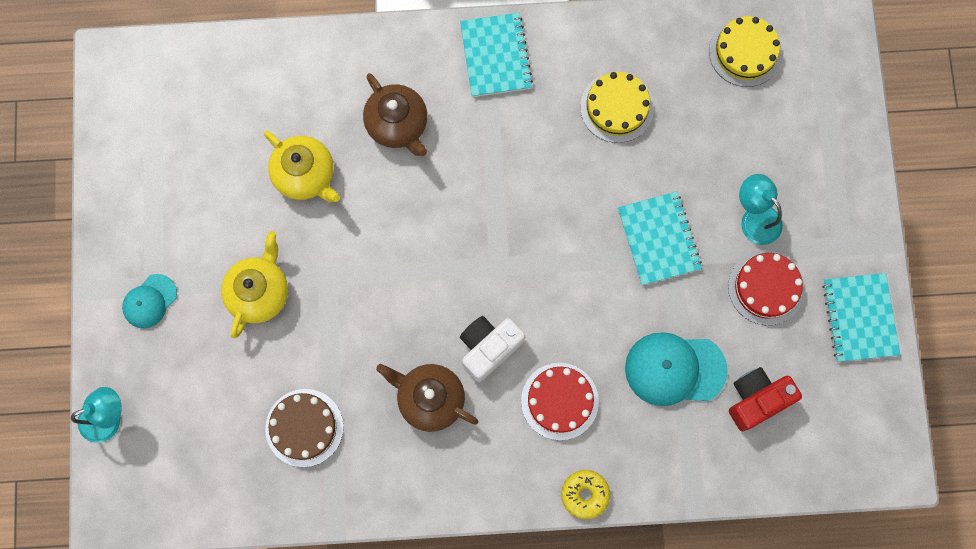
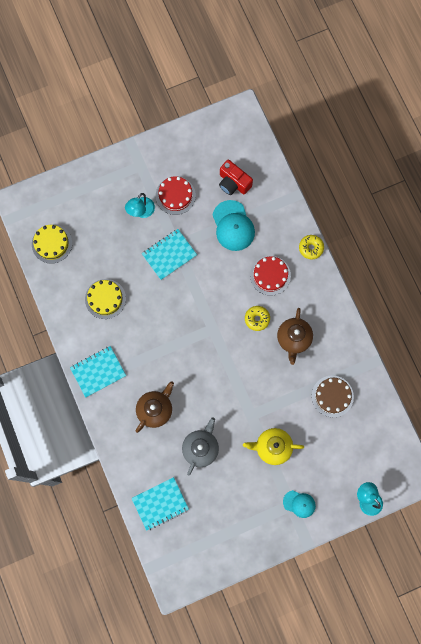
camera: 110 degrees left, 0 degrees up
(305, 175) = (201, 448): yellow teapot -> grey teapot
(489, 348) = (257, 319): white camera -> yellow donut
(859, 318) = (174, 147): turquoise notebook -> turquoise notebook (160, 503)

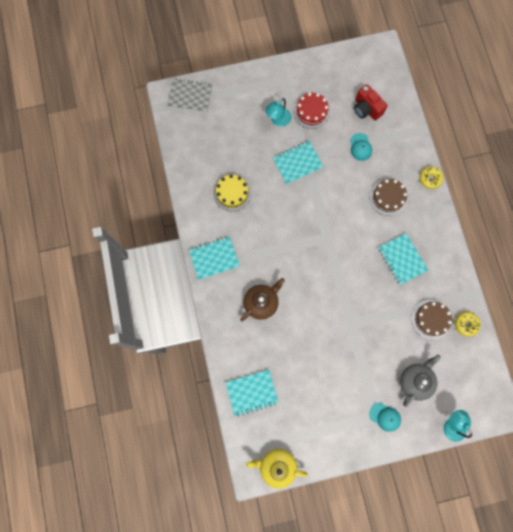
camera: 10 degrees right, 0 degrees up
(42, 201) = (190, 96): none -> grey notebook
(52, 243) = (192, 135): yellow cake -> none
(201, 448) = (298, 346): grey teapot -> grey teapot (415, 380)
(233, 226) = (360, 147): turquoise cap -> turquoise cap, size x0.59
(257, 319) = (370, 235): yellow donut -> yellow donut (465, 324)
(270, 275) = (388, 197): red cake -> brown cake
(272, 447) = (367, 357): yellow teapot -> yellow teapot (276, 466)
(293, 339) = (402, 259): brown teapot -> turquoise notebook

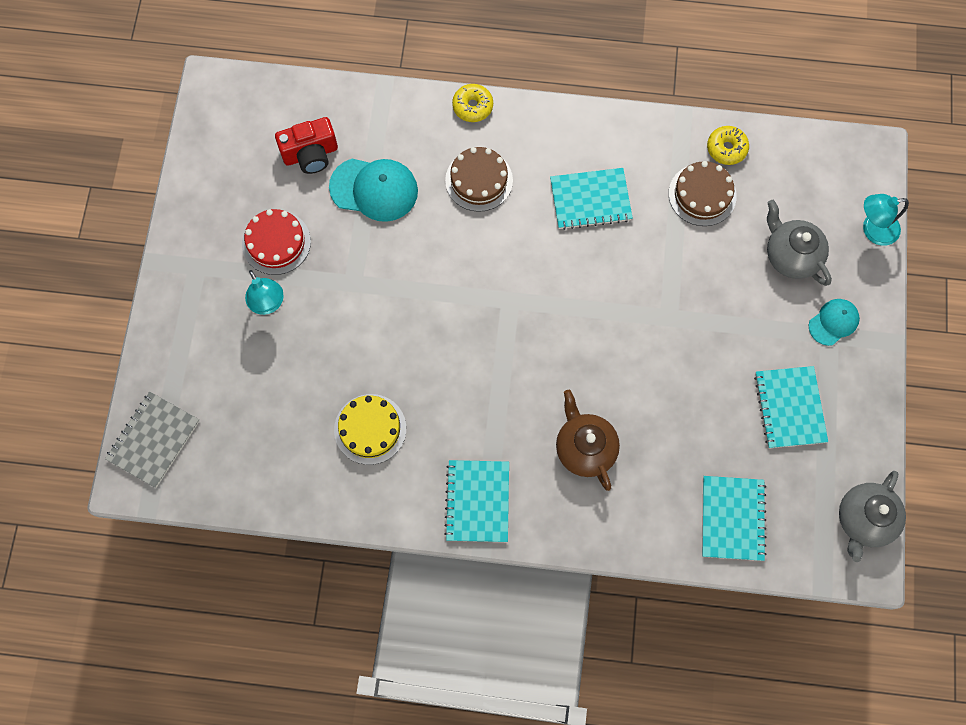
camera: 70 degrees left, 5 degrees down
(276, 466) = (863, 520): yellow teapot -> grey teapot
(297, 163) = (360, 300): turquoise notebook -> turquoise notebook (789, 408)
(360, 147) = (374, 189): turquoise cap -> turquoise cap, size x1.70

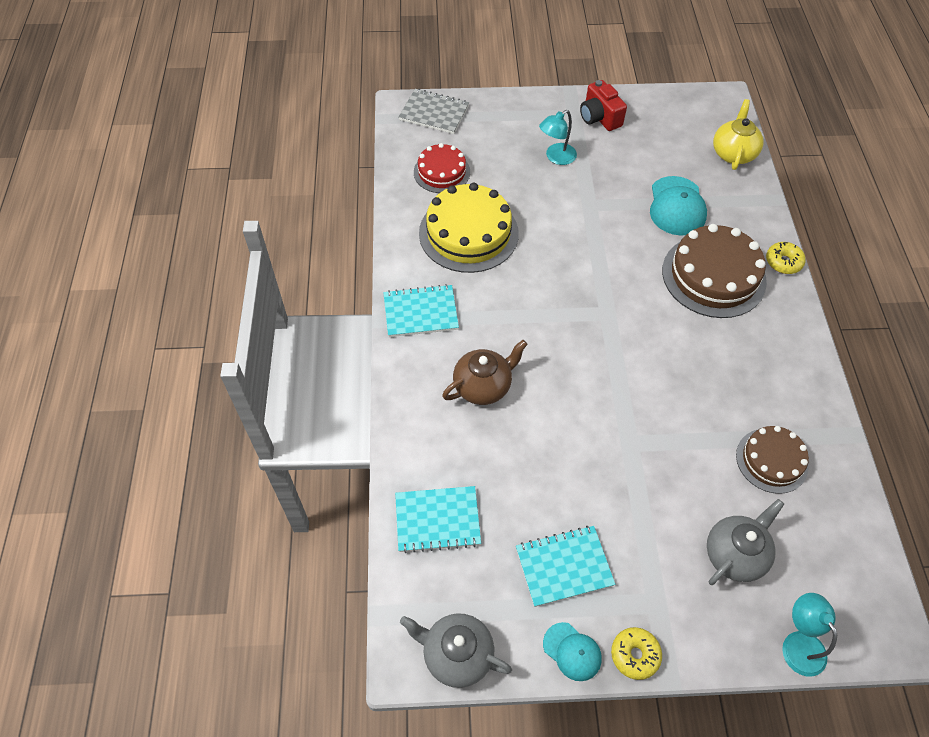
camera: 80 degrees right, 15 degrees down
(276, 242) = (608, 154): red cake -> red cake (442, 172)
(305, 106) = (733, 153): none -> yellow teapot
(310, 154) = (692, 163): red camera -> red camera (599, 117)
(370, 429) = (468, 233): yellow cake -> yellow cake, size x1.67
(479, 180) = (713, 276): brown cake -> brown cake, size x1.67
(590, 200) = (728, 363): turquoise notebook -> none
(726, 148) = (833, 479): yellow donut -> yellow donut (635, 655)
(833, 322) = (672, 606): turquoise cap -> turquoise cap (572, 651)

